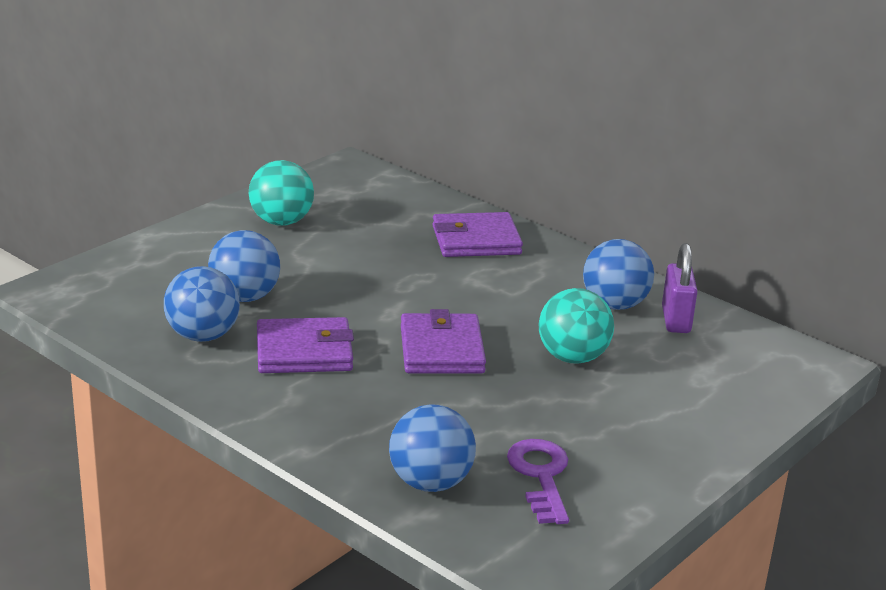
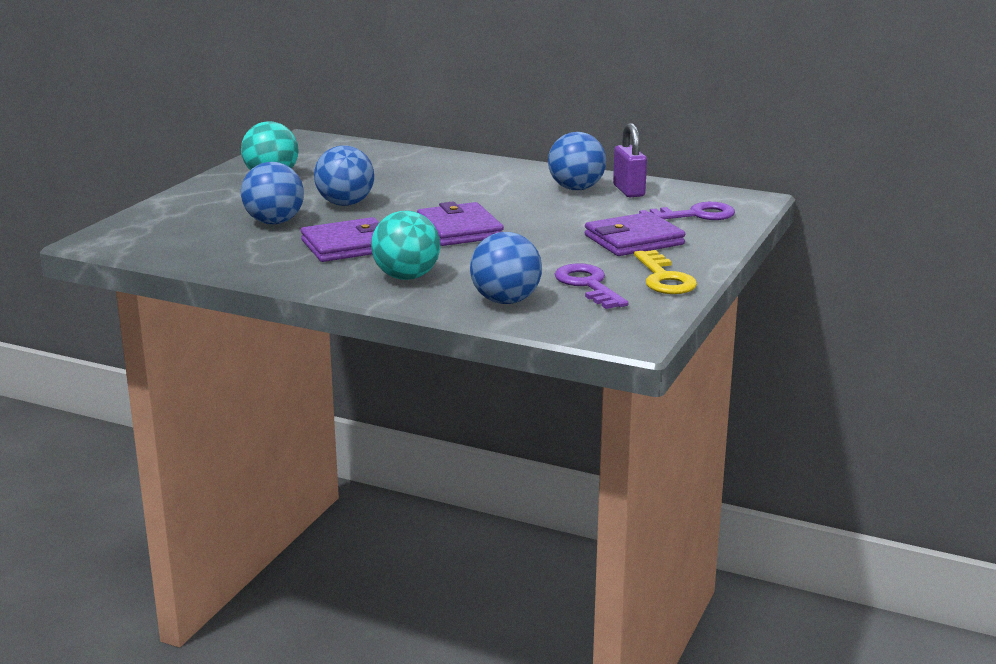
camera: 15 degrees left, 5 degrees down
(203, 336) = (256, 248): blue ball -> blue ball (345, 204)
(476, 240) = (441, 168): purple wallet -> purple wallet (634, 240)
(572, 357) = (565, 220): turquoise ball -> turquoise ball (406, 277)
(638, 484) = (664, 278): none -> yellow key
(735, 378) = (695, 215): none -> purple key

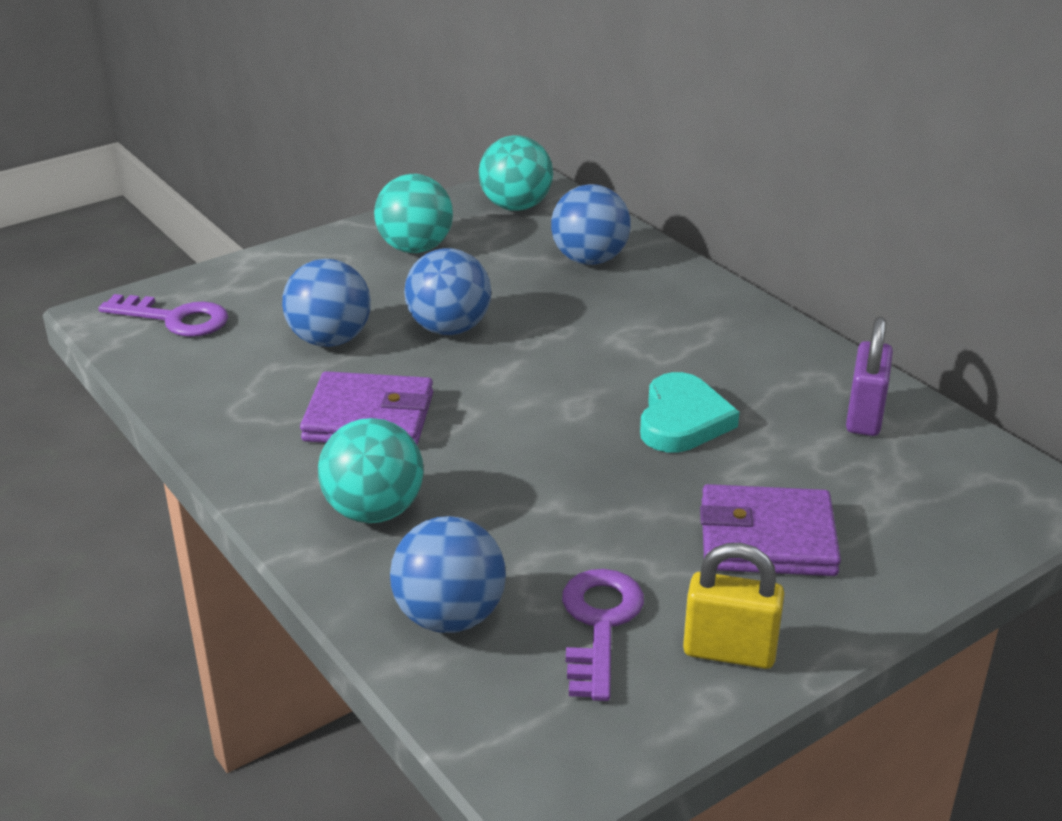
camera: 30 degrees right, 10 degrees up
(312, 149) = (516, 207): none -> turquoise ball
(459, 230) = (540, 430): purple wallet -> none
(534, 211) = (682, 420): none -> turquoise heart
(576, 189) = (789, 388): blue ball -> blue ball (589, 260)
(664, 278) = (729, 651): yellow key -> yellow padlock
(695, 215) = (919, 508): purple key -> purple key (175, 319)

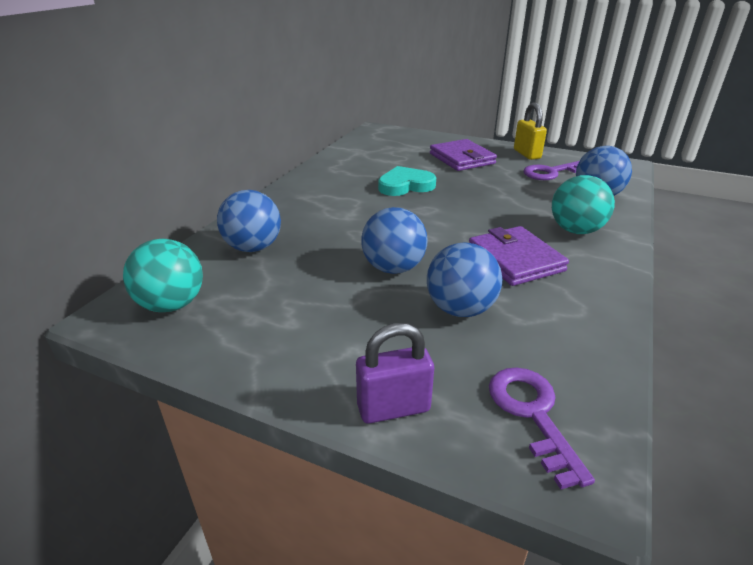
camera: 120 degrees left, 0 degrees up
(415, 248) = (286, 328): turquoise ball -> none
(864, 416) = (358, 157): purple padlock -> purple padlock (393, 408)

